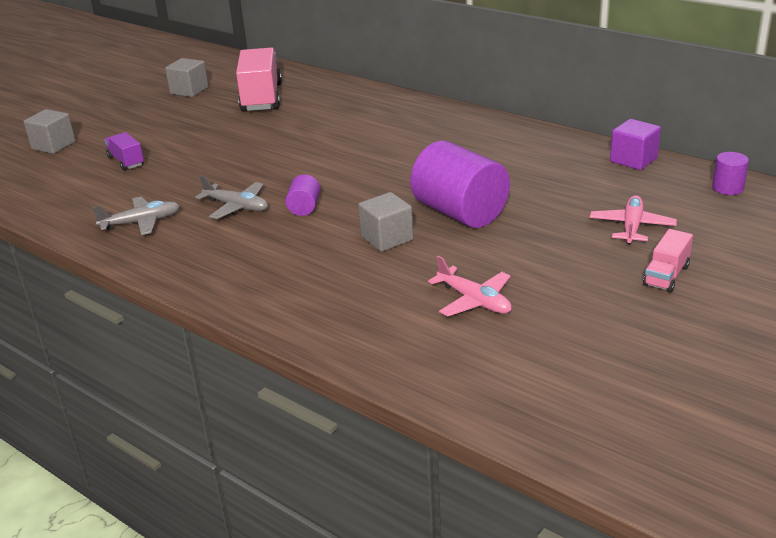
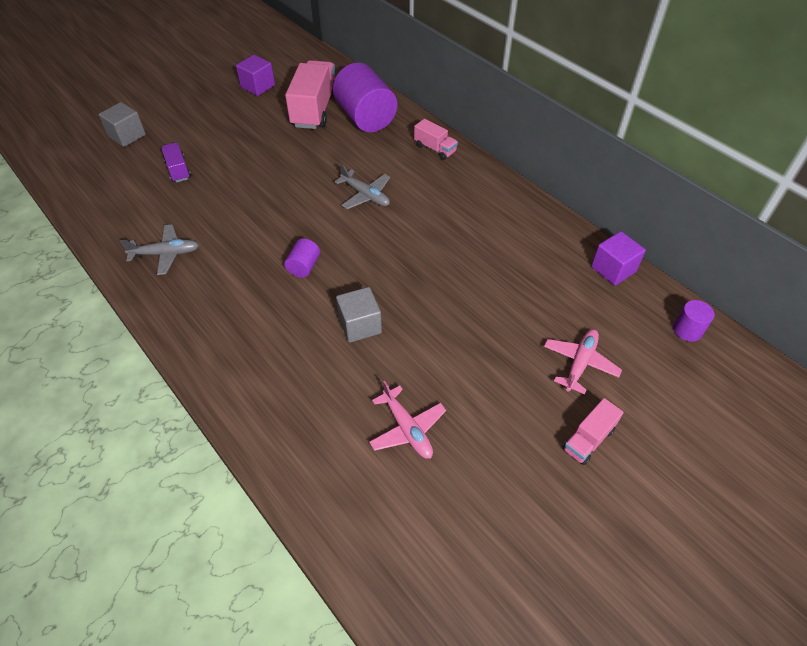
camera: 10 degrees right, 20 degrees up
(189, 91) = (258, 86): grey cube -> purple cube
(237, 207) = (248, 252): grey plane -> grey plane (365, 195)
(407, 107) = (435, 149): none -> pink truck
(460, 213) = (433, 306): purple cylinder -> purple cylinder (365, 118)

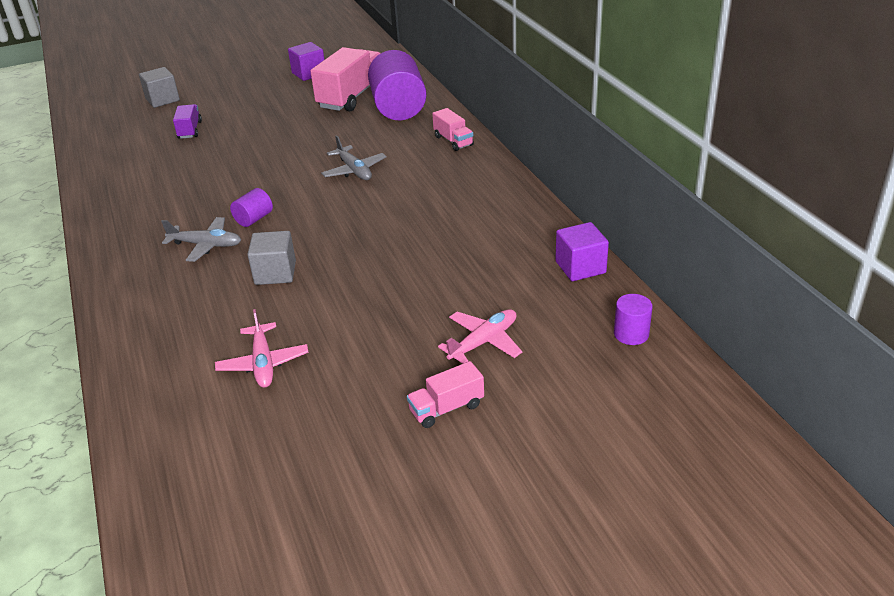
camera: 20 degrees right, 15 degrees down
(166, 254) = (135, 192): grey plane -> grey plane (206, 245)

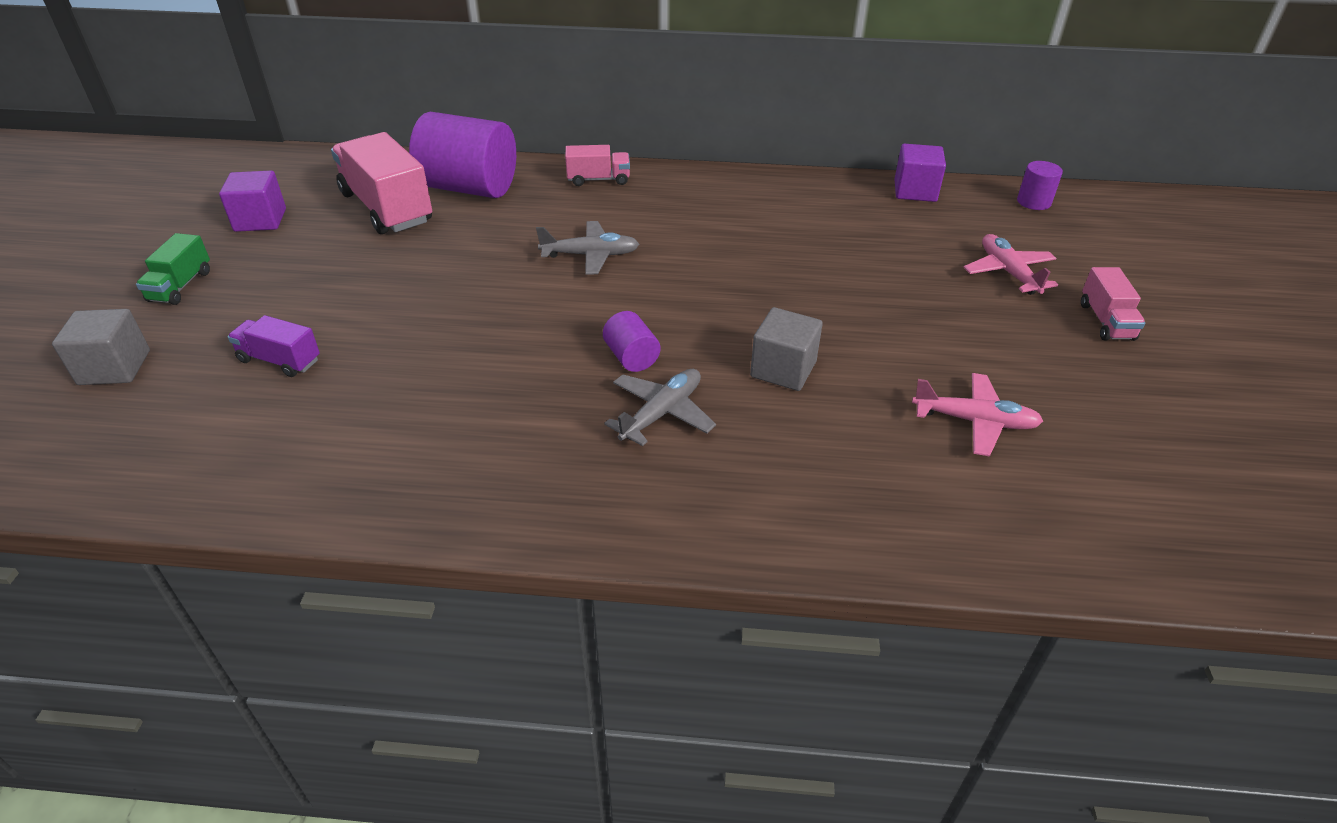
camera: 65 degrees left, 5 degrees up
(234, 83) = (180, 286): none -> green truck

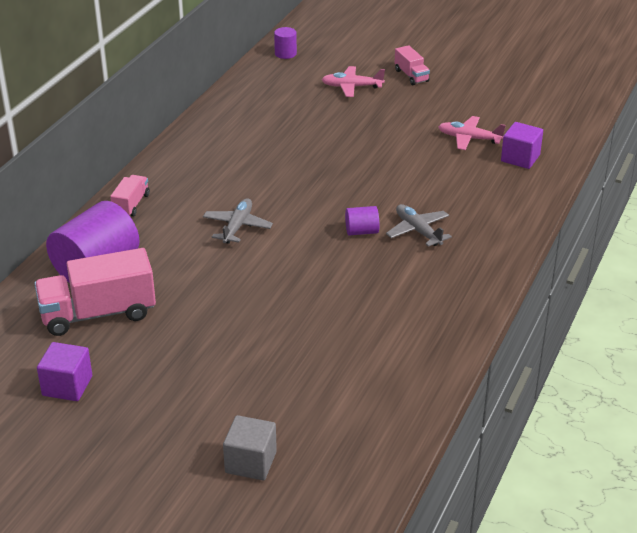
camera: 70 degrees left, 5 degrees down
(180, 286) = (151, 431): green truck -> none
(280, 360) = (286, 378): purple truck -> none
(783, 369) = (400, 182): grey cube -> none
(915, 191) = (244, 87): purple cube -> purple cube (520, 158)
(975, 421) = (469, 138): pink plane -> pink plane turned 105 degrees counterclockwise
(1106, 321) = (411, 76): pink truck -> pink truck turned 45 degrees clockwise

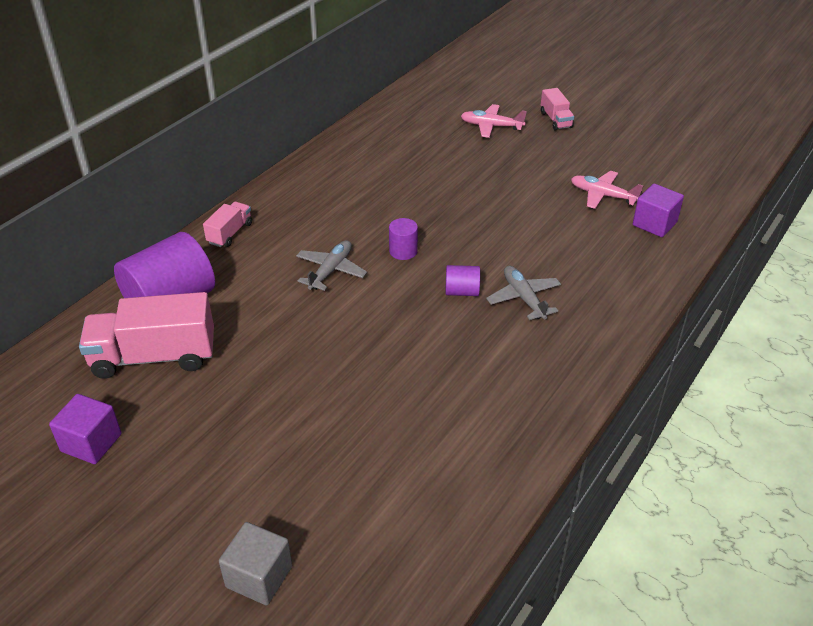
camera: 10 degrees right, 5 degrees up
(285, 53) = (433, 85): purple cylinder -> purple cylinder (403, 251)

